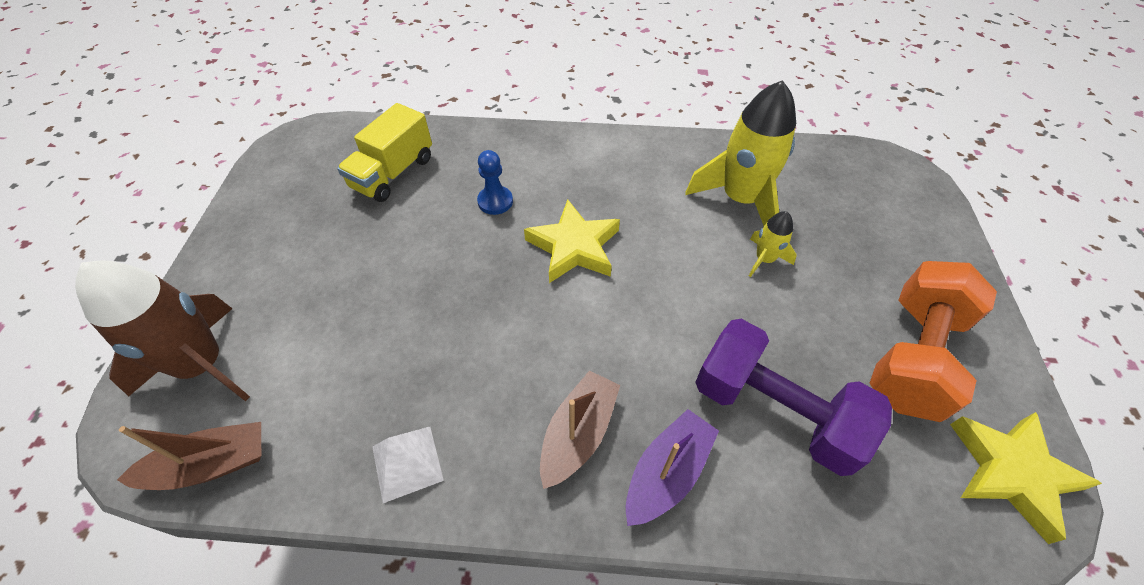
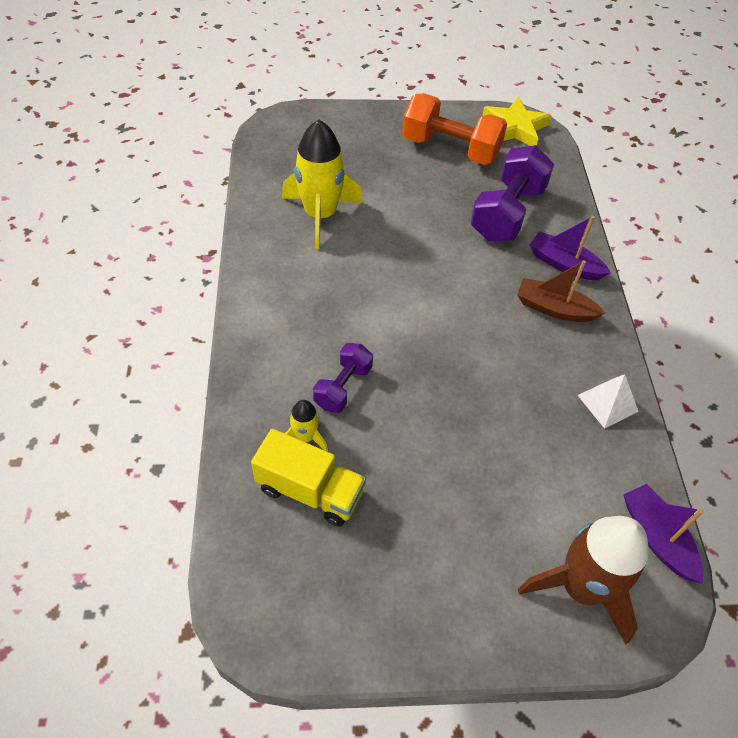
camera: 100 degrees left, 0 degrees up
(210, 465) = (657, 538): brown boat -> purple boat
(495, 201) = (343, 387): blue pawn -> purple dumbbell
(574, 247) = (391, 321): yellow star -> none
(764, 259) = (383, 207): yellow rocket -> yellow rocket (305, 437)

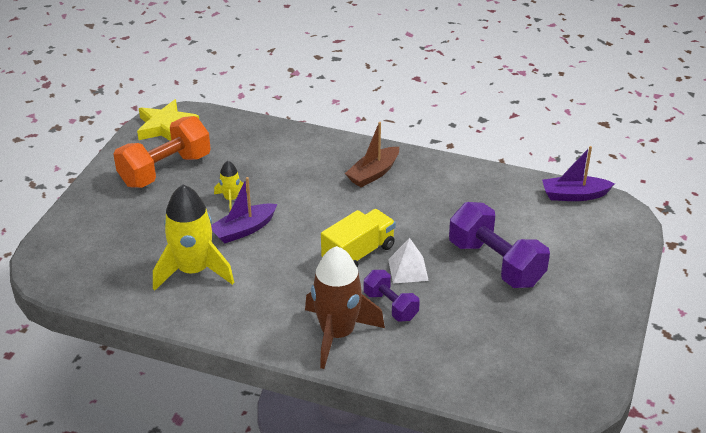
camera: 65 degrees left, 15 degrees down
(305, 437) = (428, 339): yellow rocket -> yellow rocket (231, 199)
(310, 491) = (477, 348): yellow truck -> yellow truck (358, 254)
(507, 213) = (262, 164): purple dumbbell -> purple dumbbell (495, 263)
(564, 264) = (334, 154): purple boat -> purple boat (244, 230)
(581, 587) = (596, 239): brown rocket -> brown rocket (337, 334)
(608, 403) = (467, 178): white pyramid -> white pyramid (408, 269)

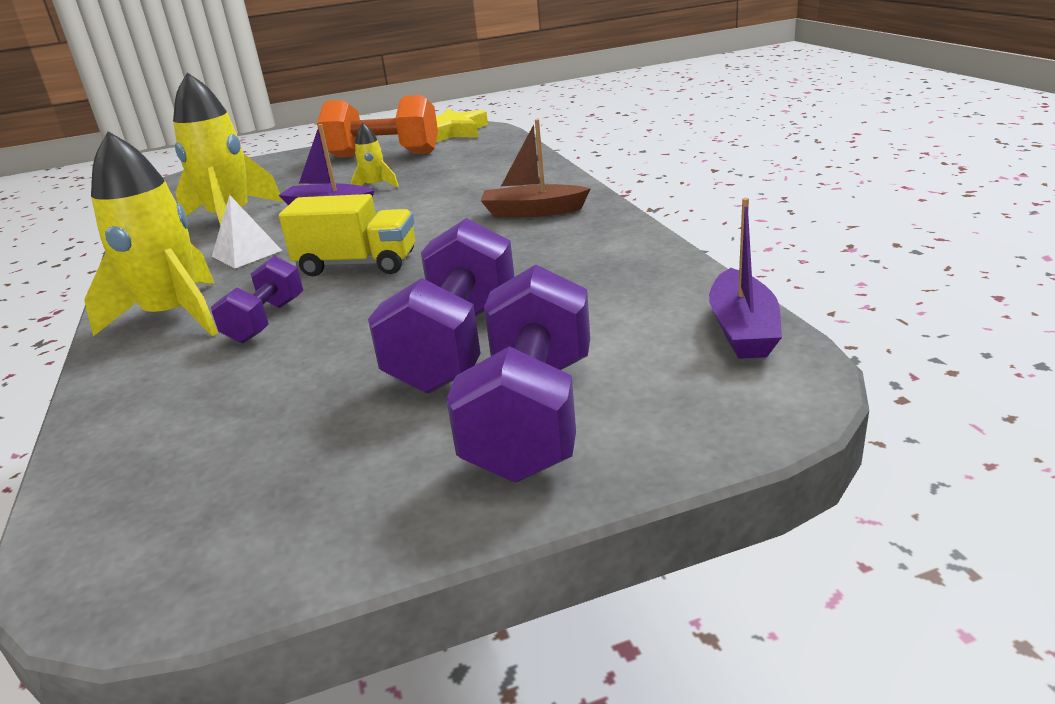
camera: 55 degrees right, 10 degrees down
(337, 334) = (174, 316): brown rocket -> yellow rocket
(408, 269) = (360, 300): white pyramid -> white pyramid (247, 253)
(574, 195) = (742, 329): purple boat -> purple boat turned 135 degrees counterclockwise
(575, 271) = (532, 415): none -> purple dumbbell

